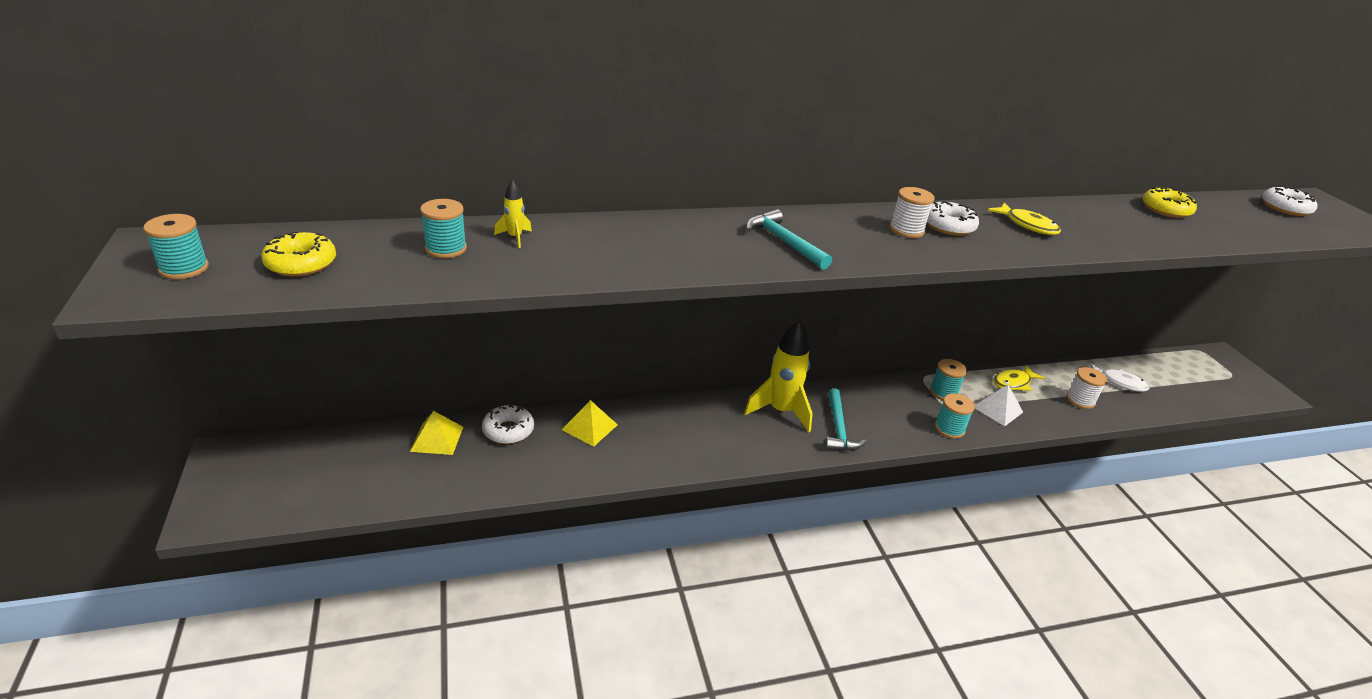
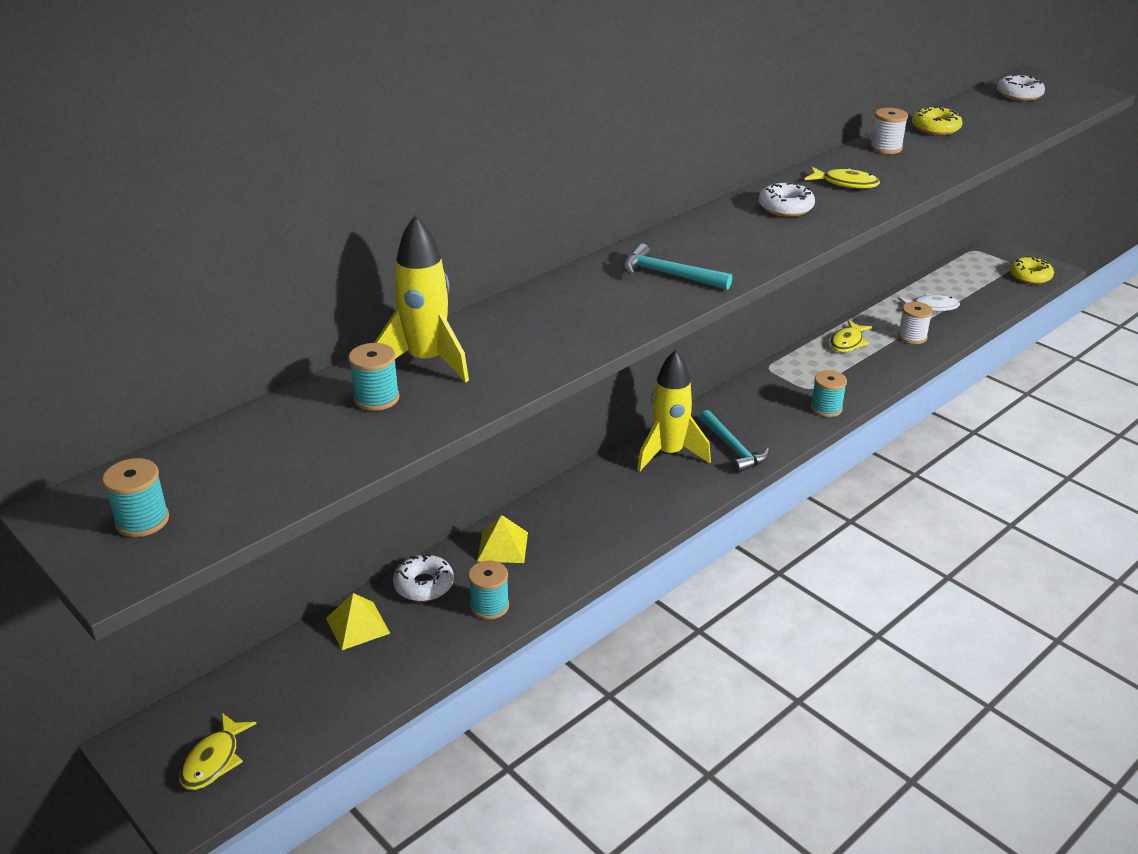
camera: 25 degrees left, 0 degrees up
(256, 489) = (214, 760): none -> yellow fish
(301, 263) = (255, 468): yellow donut -> yellow donut (1030, 276)
(515, 237) = (427, 362): yellow rocket -> yellow rocket, size x2.29
(906, 230) = (756, 224): white spool -> white spool (886, 148)
(943, 392) = (796, 376): turquoise spool -> turquoise spool (489, 606)
(997, 409) = (852, 373): white pyramid -> none

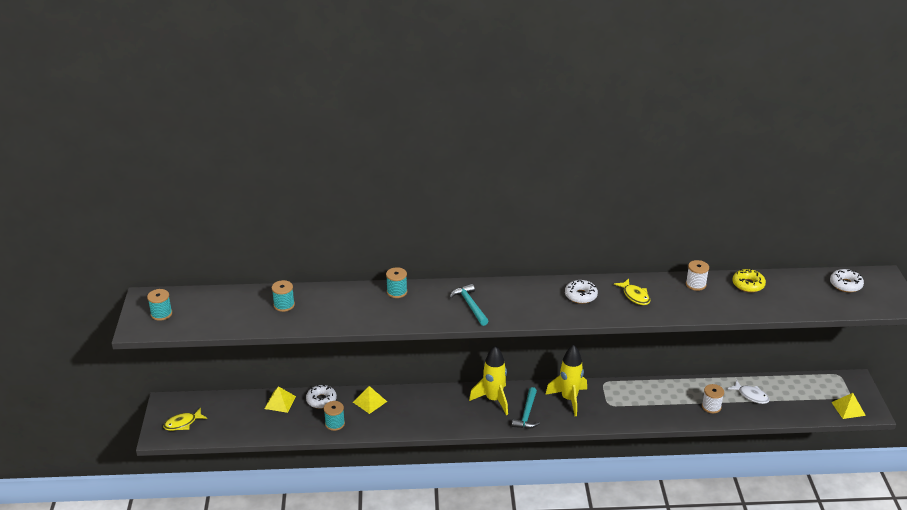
camera: 40 degrees right, 0 degrees up
(427, 362) = (321, 298): yellow rocket -> yellow rocket (569, 399)
(826, 408) = (602, 419): turquoise spool -> turquoise spool (397, 292)
(848, 342) = (669, 391): yellow fish -> none
(1030, 276) = (848, 408): yellow donut -> yellow pyramid

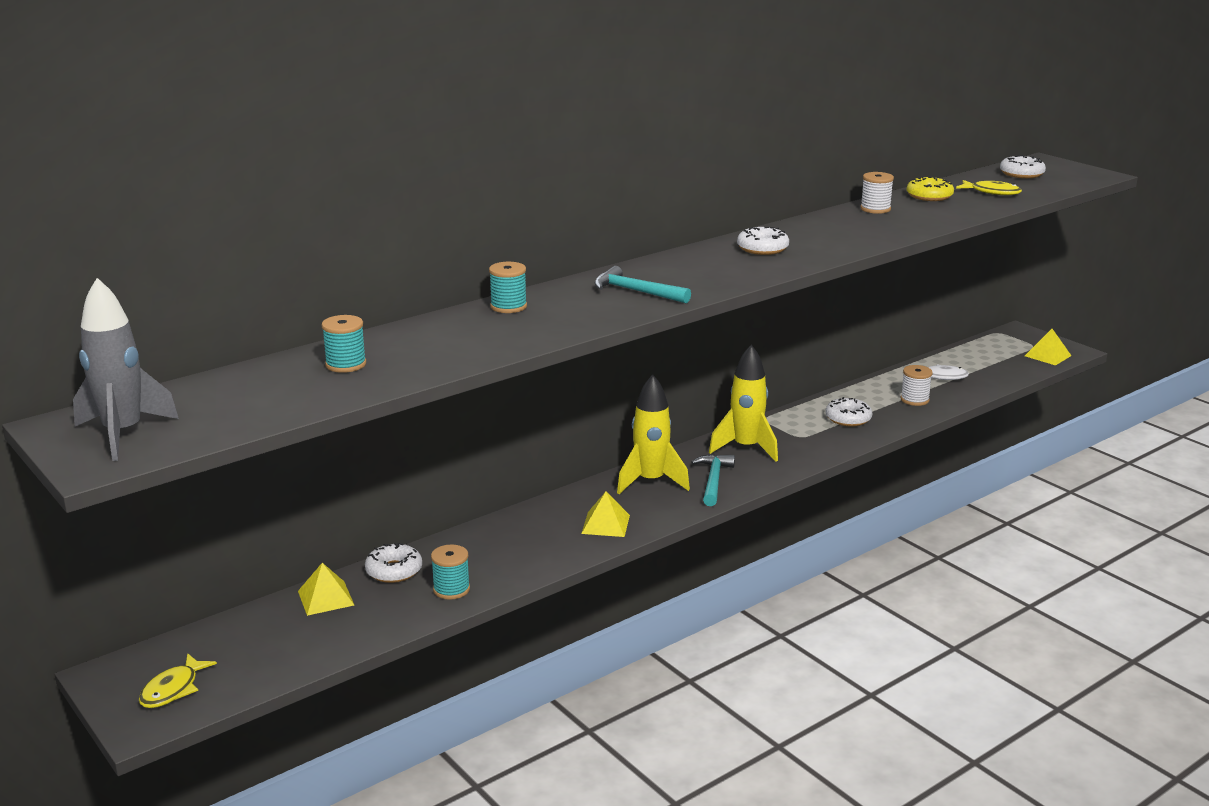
camera: 35 degrees left, 10 degrees down
(161, 314) = (123, 434): turquoise spool -> grey rocket
(370, 402) = (474, 545): yellow pyramid -> yellow pyramid (605, 524)
(527, 414) = (713, 480): turquoise hammer -> turquoise hammer turned 150 degrees counterclockwise
(635, 296) = (826, 233): yellow fish -> yellow fish (992, 192)
(652, 403) = (848, 418): none -> white donut

